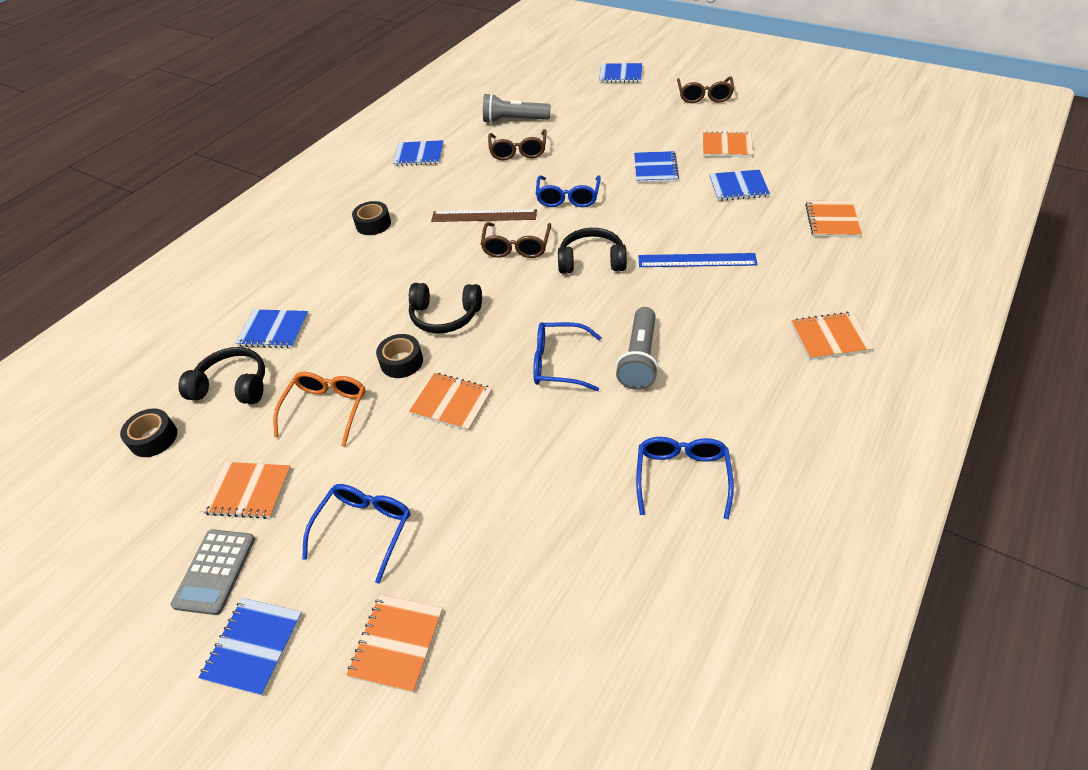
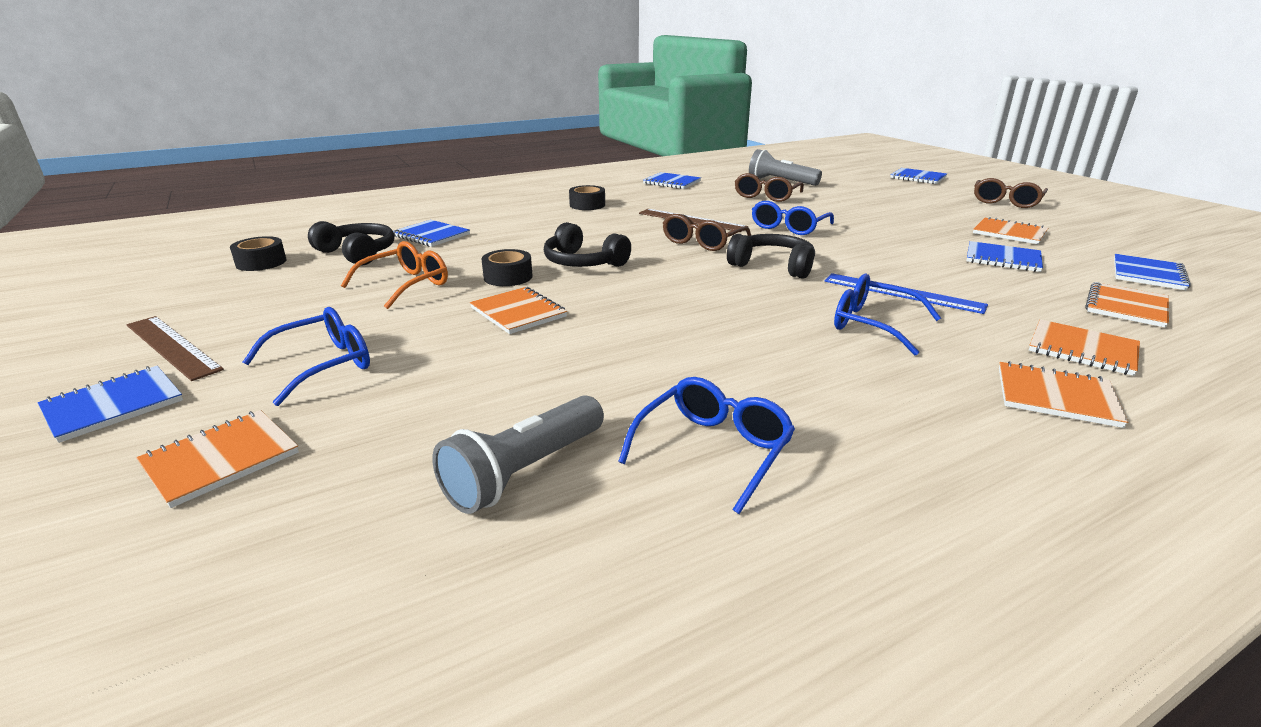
camera: 25 degrees right, 20 degrees down
(215, 571) = (172, 346): grey calculator -> brown ruler
(248, 491) = (274, 310): orange notebook -> orange notebook (1082, 350)
(559, 363) = (660, 318): blue glasses -> blue glasses (873, 324)
(640, 359) = (758, 340): grey flashlight -> grey flashlight (524, 472)
(655, 169) = (906, 230): blue notebook -> blue notebook (1148, 274)

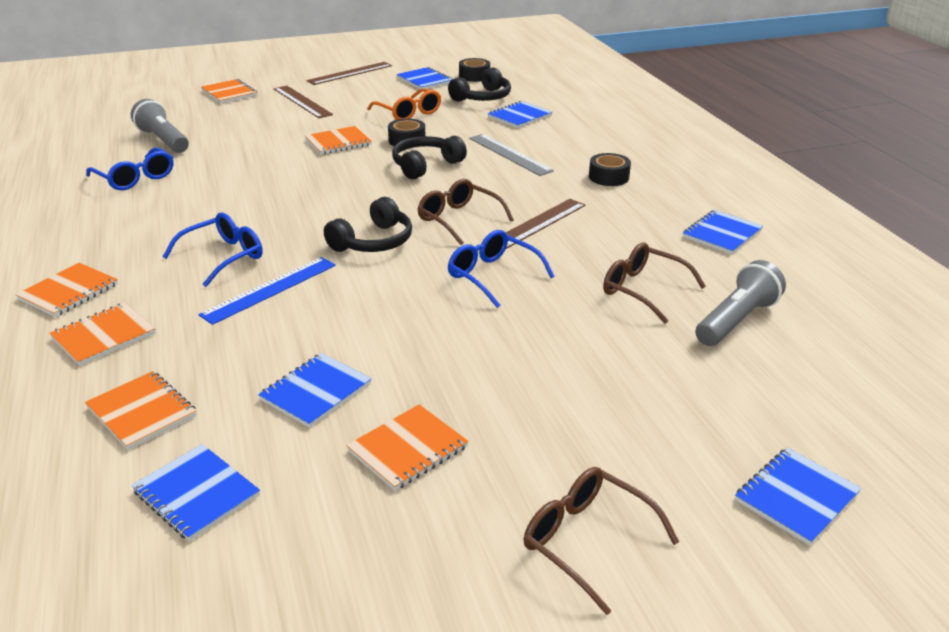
camera: 100 degrees right, 5 degrees up
(113, 405) = (293, 72): blue notebook -> blue notebook (424, 80)
(323, 365) = (302, 101): blue glasses -> brown ruler
(543, 234) = (509, 154): none -> grey ruler

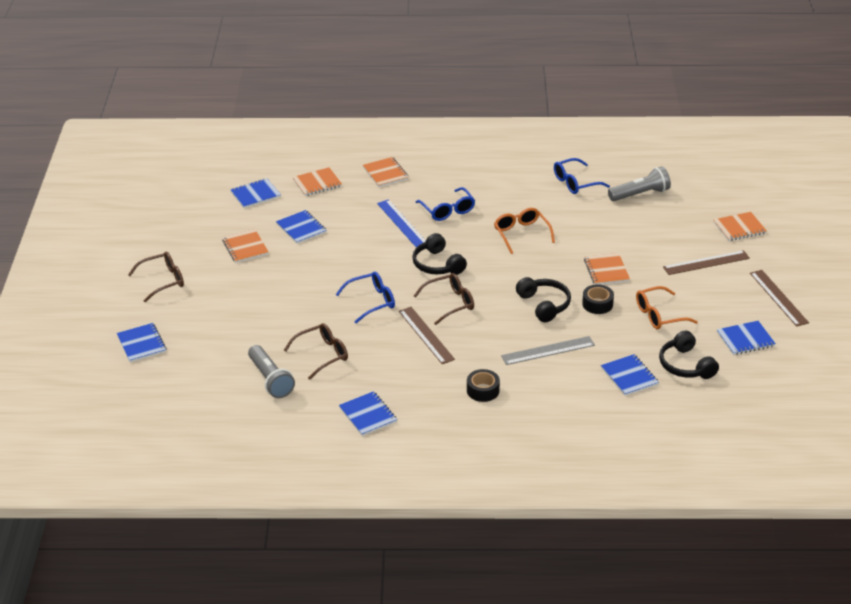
camera: 110 degrees right, 5 degrees up
(68, 292) = (435, 163): orange notebook -> none
(275, 196) = (521, 234): none -> orange glasses
(474, 76) = (750, 373): black tape -> none

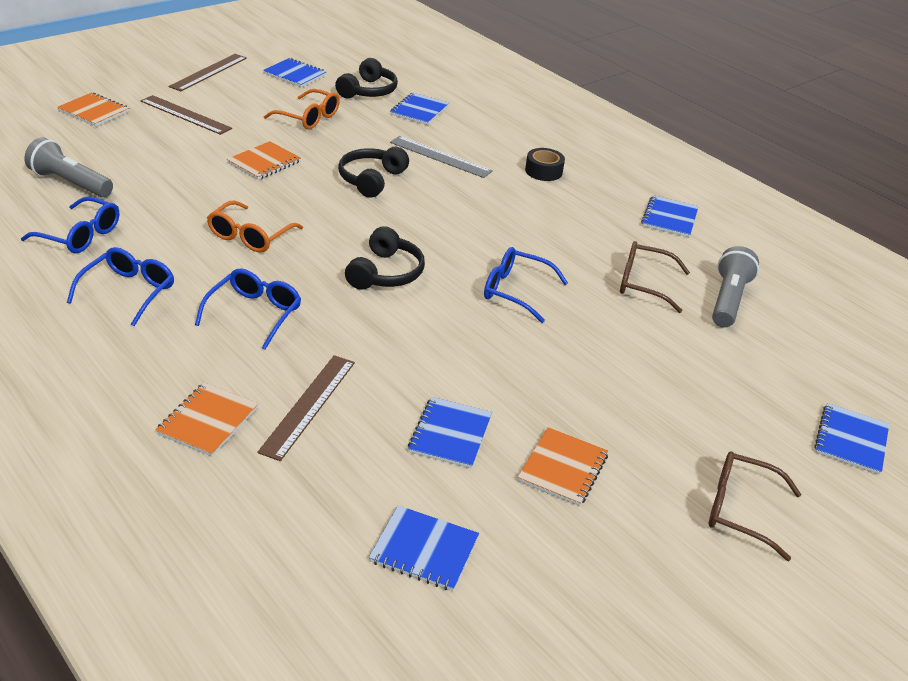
camera: 135 degrees left, 0 degrees up
(317, 183) = (312, 488): orange notebook -> none
(402, 223) = (328, 341): blue ruler -> none
(426, 335) = (516, 231): brown ruler -> brown ruler (308, 405)
(449, 303) = (445, 236): brown glasses -> none
(505, 182) = (128, 292): none -> blue glasses
(597, 304) = (331, 152): black tape -> none

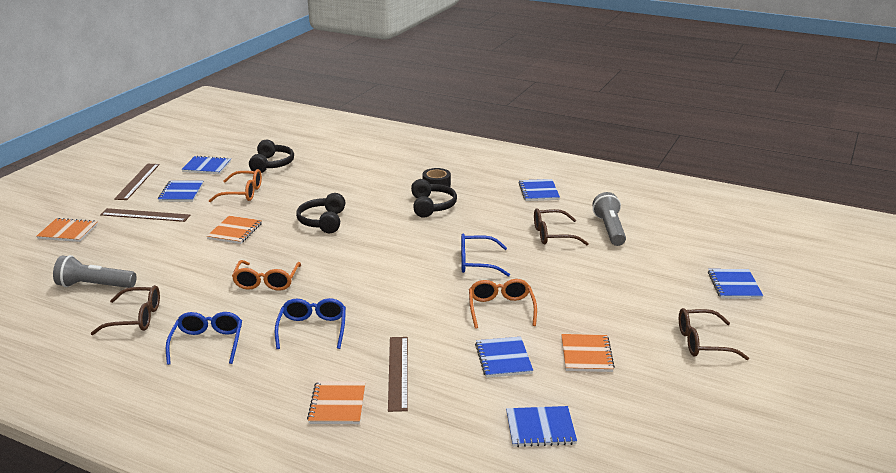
camera: 20 degrees left, 10 degrees down
(80, 235) = (135, 318): blue glasses -> brown glasses
(386, 273) = (382, 277): black headphones -> black headphones (432, 206)
(419, 110) = (320, 168): blue notebook -> blue notebook (181, 193)
(440, 156) = (359, 194): grey ruler -> none
(498, 365) = (501, 309): none -> orange glasses

